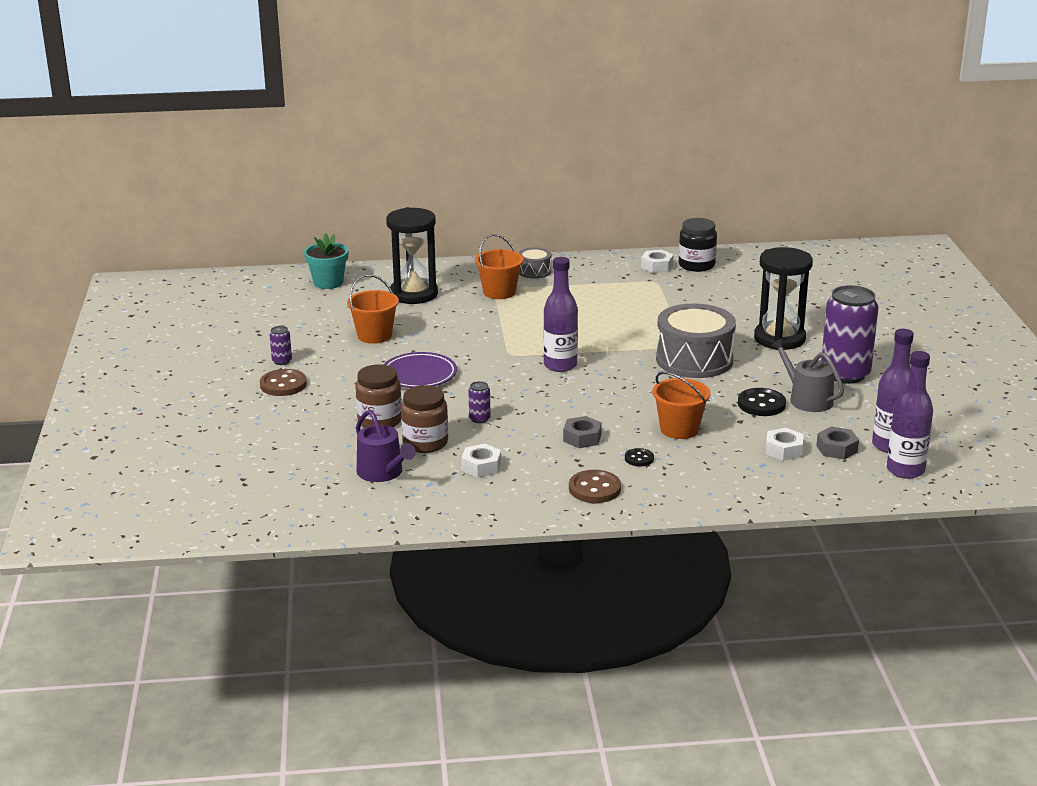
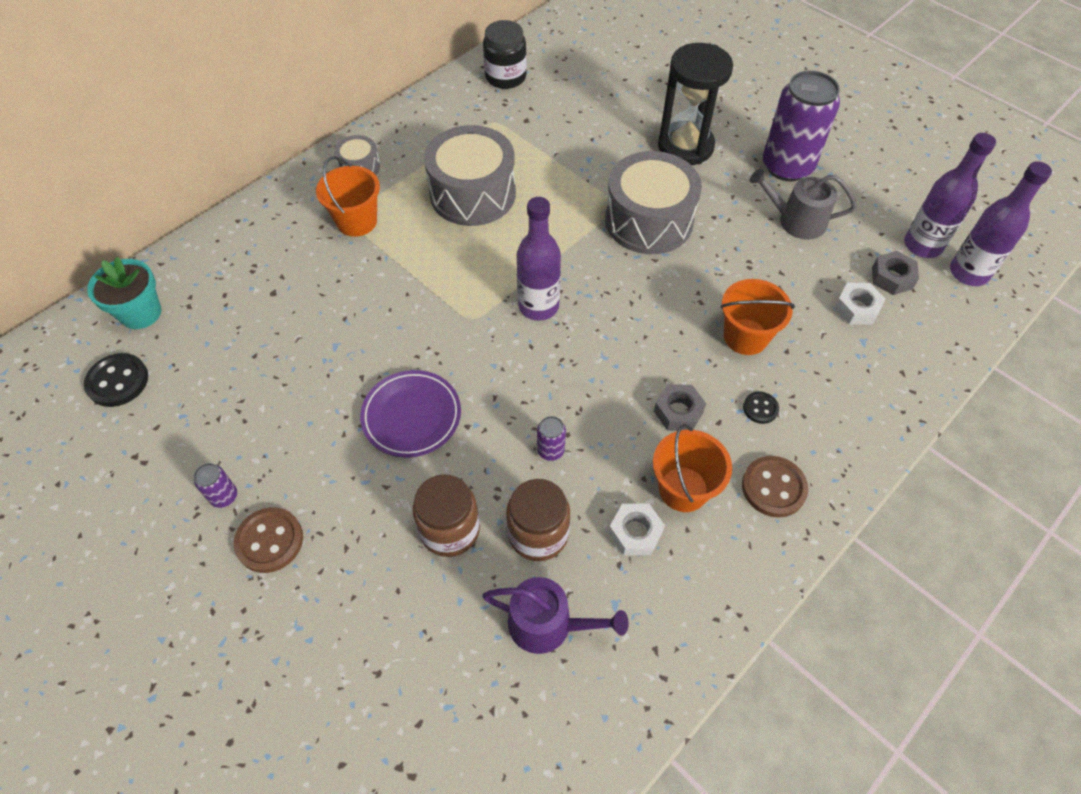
camera: 40 degrees left, 30 degrees up
(374, 335) = (291, 377): orange bucket -> orange bucket (683, 489)
(414, 294) = (265, 277): black hourglass -> none
(590, 307) = (473, 194): none -> grey drum
(656, 266) = (471, 97): white nut -> none
(761, 404) = (770, 252): black button -> black button (118, 381)

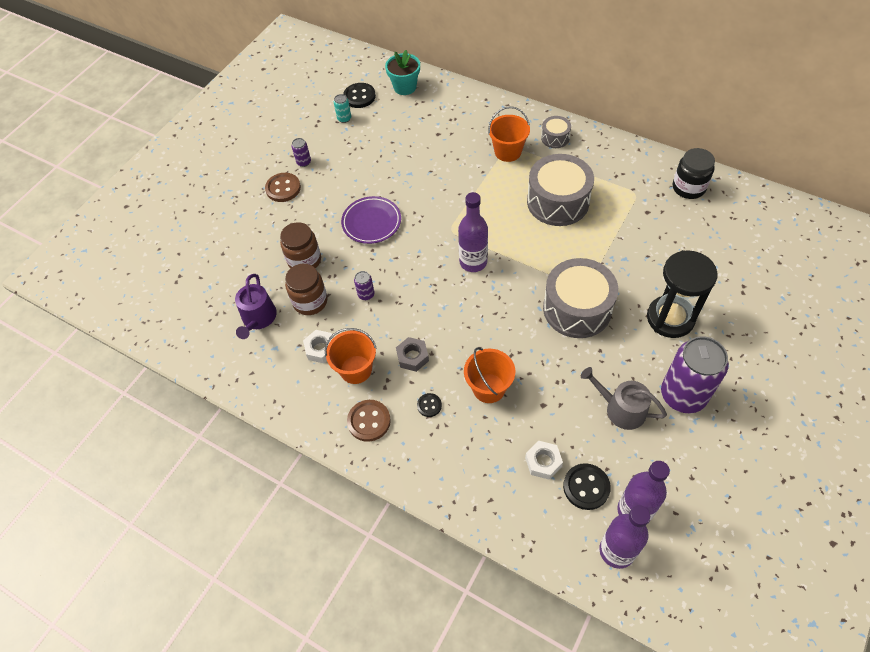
camera: 80 degrees right, 0 degrees up
(156, 414) = (344, 118): none -> turquoise can
(796, 221) = (621, 409): grey watering can -> grey watering can turned 60 degrees counterclockwise
(892, 278) = (586, 487): grey nut -> black button

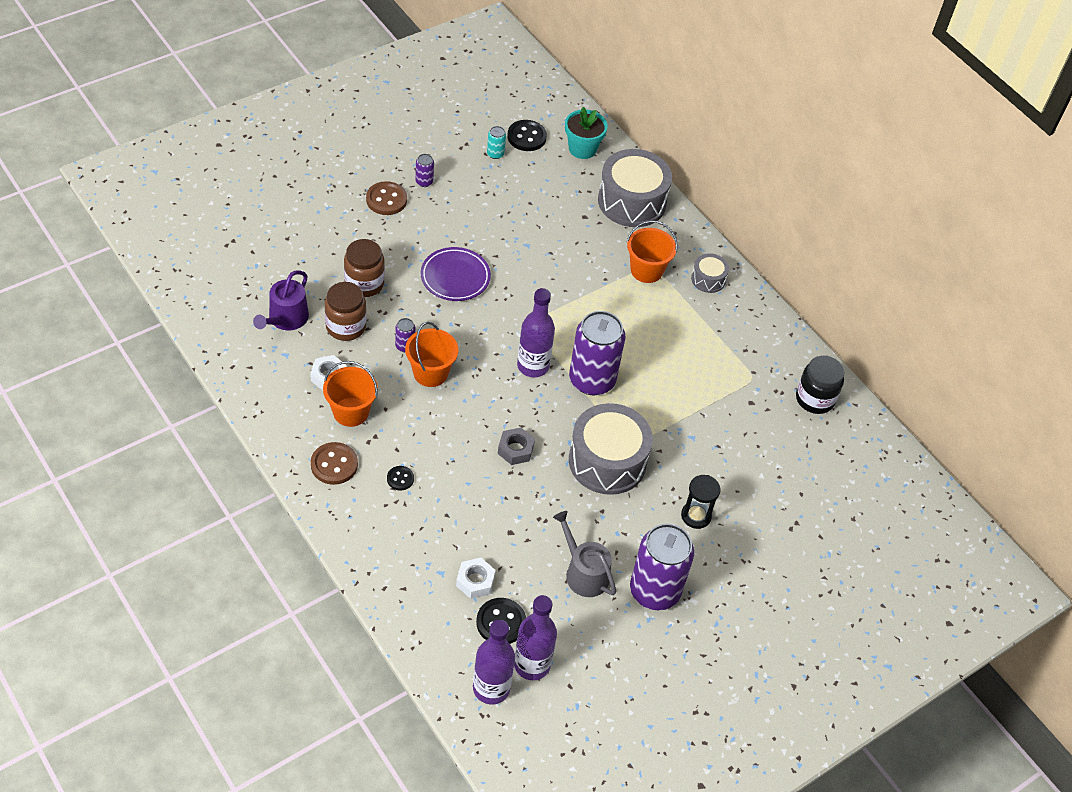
camera: 15 degrees right, 5 degrees down
(412, 357) = (413, 427): grey nut -> grey nut (515, 449)
(488, 388) = (468, 491): orange bucket -> orange bucket (430, 373)
(523, 251) = (592, 380): none -> purple can
(558, 202) = (663, 347): grey drum -> grey drum (632, 201)
(670, 318) = (696, 516): black hourglass -> black hourglass, size x0.56

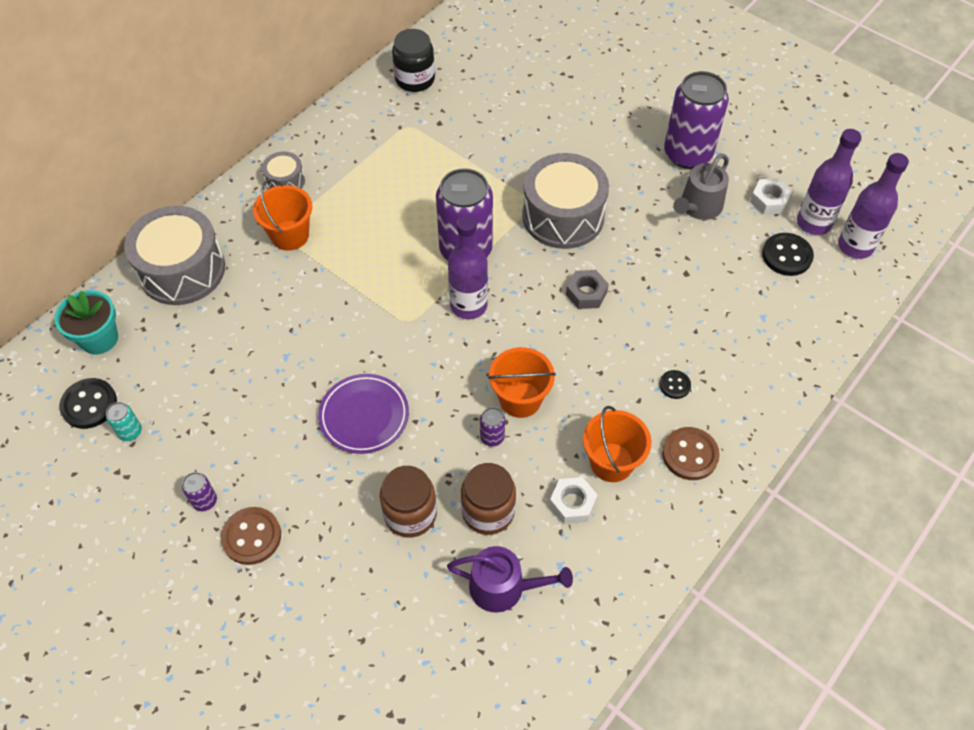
camera: 100 degrees left, 5 degrees up
(475, 581) = (756, 287): white nut -> white nut (769, 201)
(696, 516) = (592, 140): black hourglass -> none

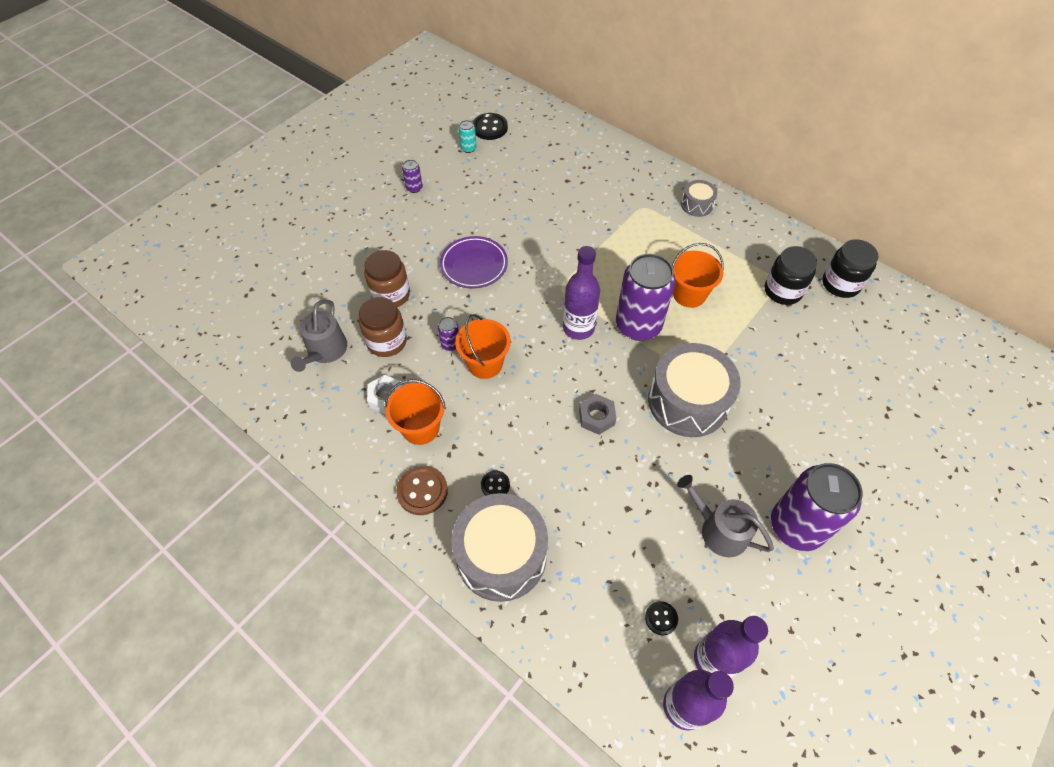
camera: 90 degrees right, 0 degrees up
(99, 338) = (541, 125): turquoise flower pot -> none
(182, 270) = (602, 157): grey drum -> grey drum (501, 555)
(252, 537) = (385, 212): brown button -> none
(290, 235) = (641, 212): orange bucket -> orange bucket (689, 294)
(422, 124) = (783, 291): none -> black jar
(504, 587) = (325, 351): purple watering can -> grey watering can
(769, 201) = (741, 610): white nut -> none
(787, 256) = (661, 618): black button -> black button, size x0.58

